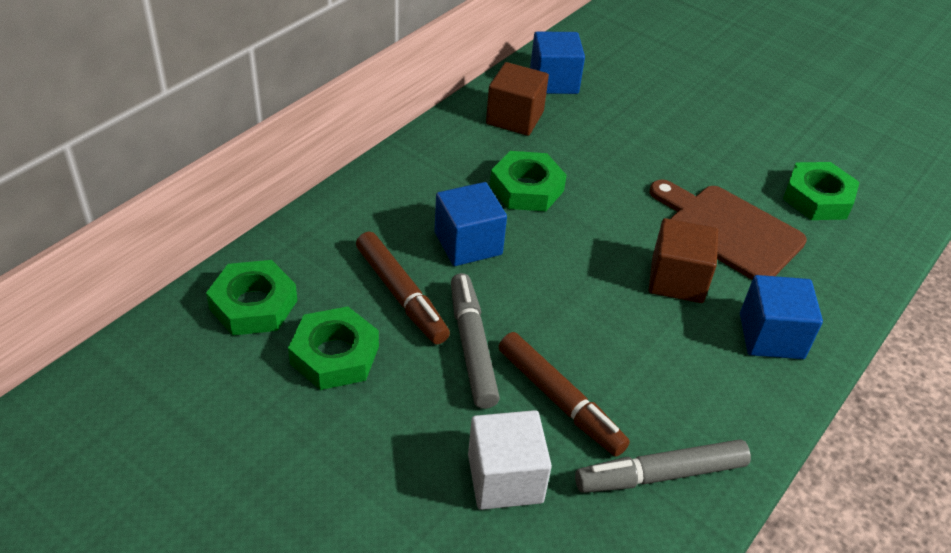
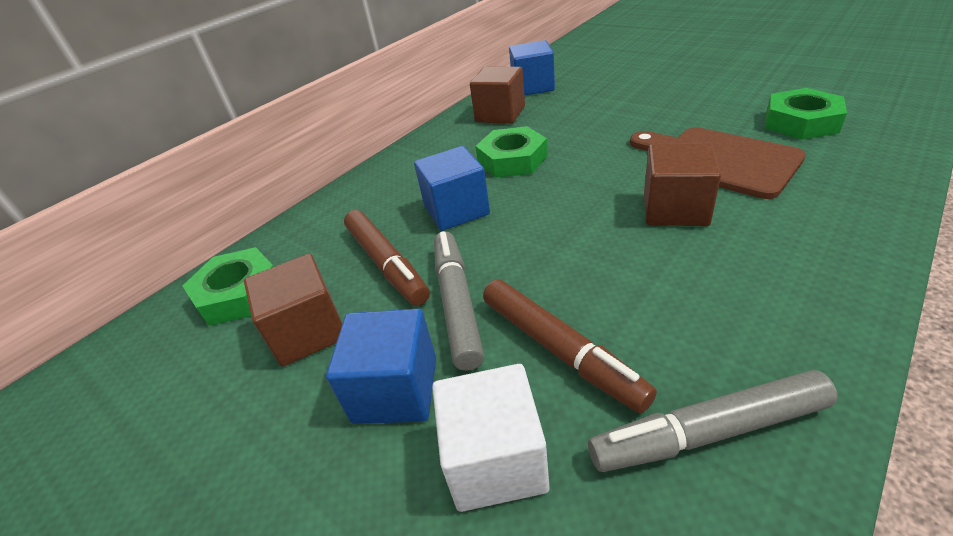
camera: 10 degrees right, 5 degrees down
(334, 355) = (308, 332): green nut -> brown cube
(771, 336) = (800, 246): blue cube -> blue cube (395, 390)

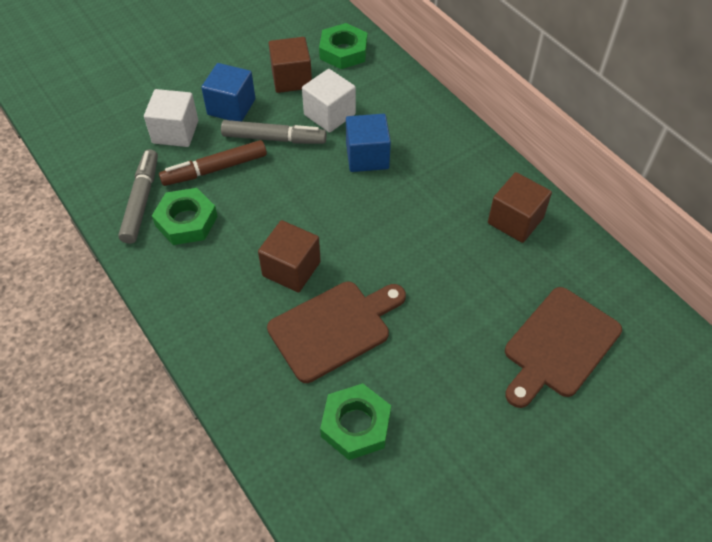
camera: 100 degrees right, 15 degrees up
(387, 263) = (329, 114): brown marker -> white cube
(512, 159) = (419, 205): green nut -> green nut (186, 221)
(532, 87) = (571, 265): blue cube -> none
(615, 75) = (559, 346): none -> brown cutting board

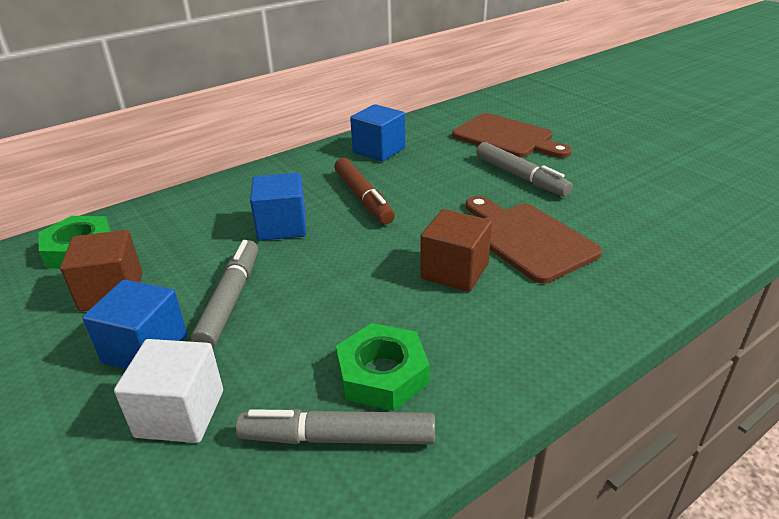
camera: 90 degrees left, 20 degrees down
(215, 169) = (279, 354): brown marker -> brown marker (363, 198)
(329, 114) = (200, 255): white cube -> none
(355, 425) = (630, 223): green nut -> none
(456, 343) = (521, 177): none -> grey marker
(515, 220) = (379, 150): brown cube -> blue cube

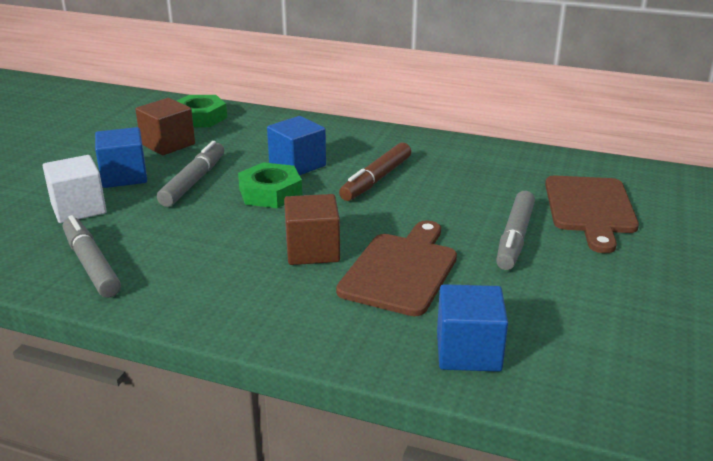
camera: 55 degrees right, 5 degrees down
(230, 300) = (193, 181): grey marker -> grey marker turned 45 degrees counterclockwise
(379, 150) = (466, 159): blue cube -> blue cube (468, 351)
(382, 374) = (162, 260): green nut -> green nut (270, 192)

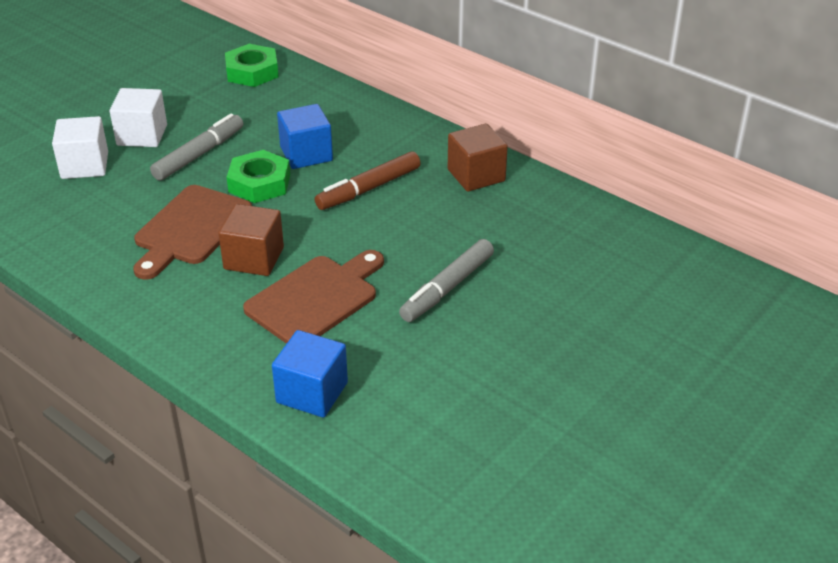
camera: 20 degrees right, 10 degrees up
(91, 264) = (65, 229): grey marker -> none
(124, 176) = (142, 135): blue cube -> white cube
(168, 144) = (202, 102): brown cube -> brown cube (476, 175)
(590, 208) = (551, 271): brown cutting board -> brown cutting board (190, 229)

